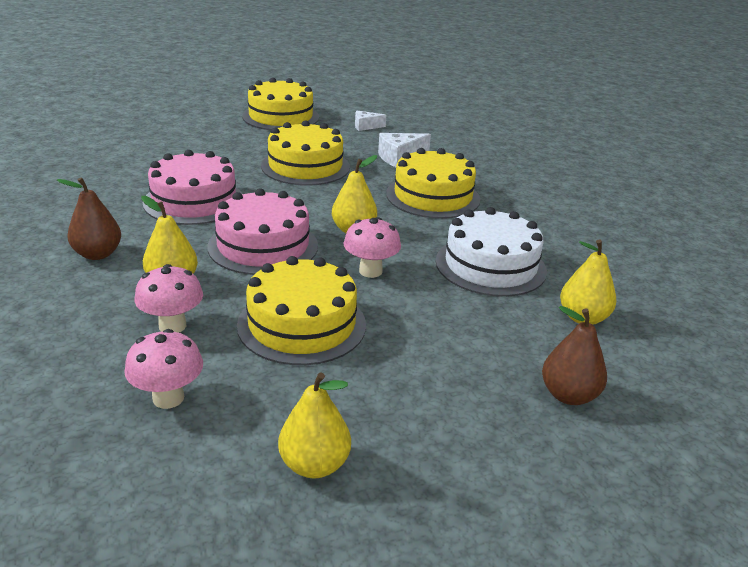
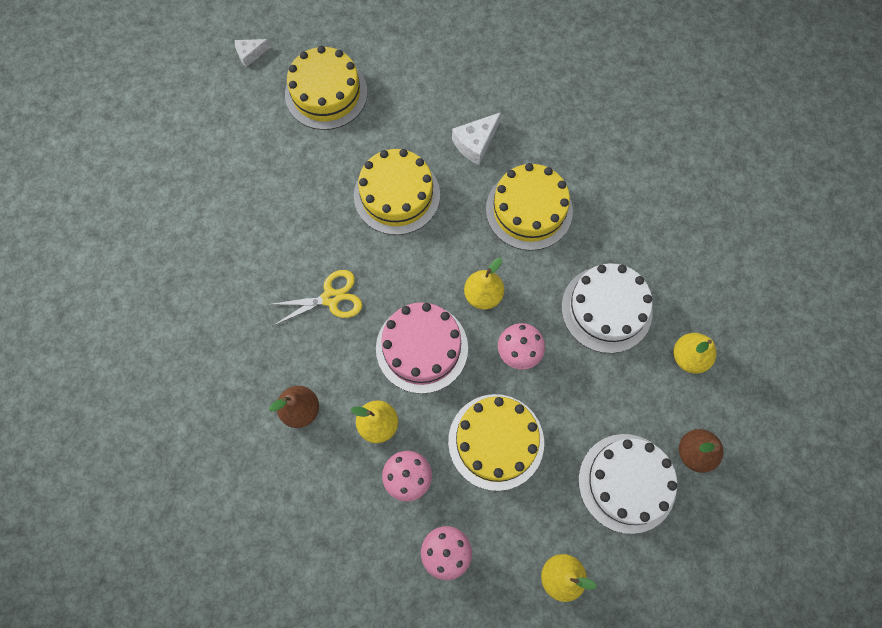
camera: 15 degrees left, 40 degrees up
(194, 201) = (331, 298): pink cake -> yellow scissors
(365, 126) = (419, 84): white cheese -> white cheese (250, 54)
(459, 398) = (627, 483): none -> white cake

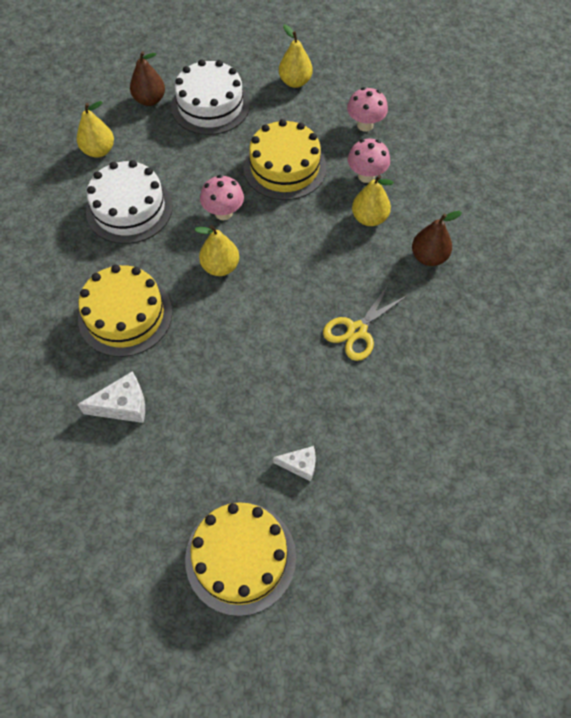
camera: 150 degrees left, 10 degrees down
(250, 54) = (303, 674): white cheese -> white cheese (300, 465)
(331, 298) = (357, 330): yellow scissors -> yellow scissors turned 60 degrees counterclockwise
(396, 195) = (237, 394): yellow cake -> none
(422, 348) = (300, 253): pink cake -> none

